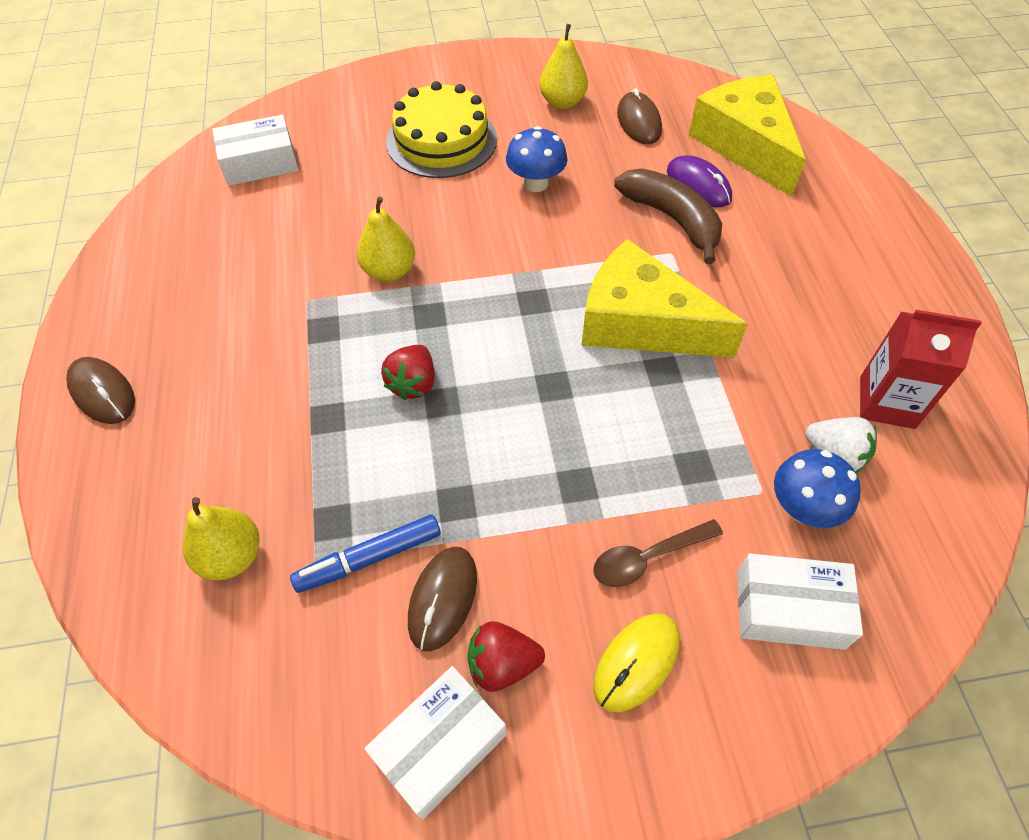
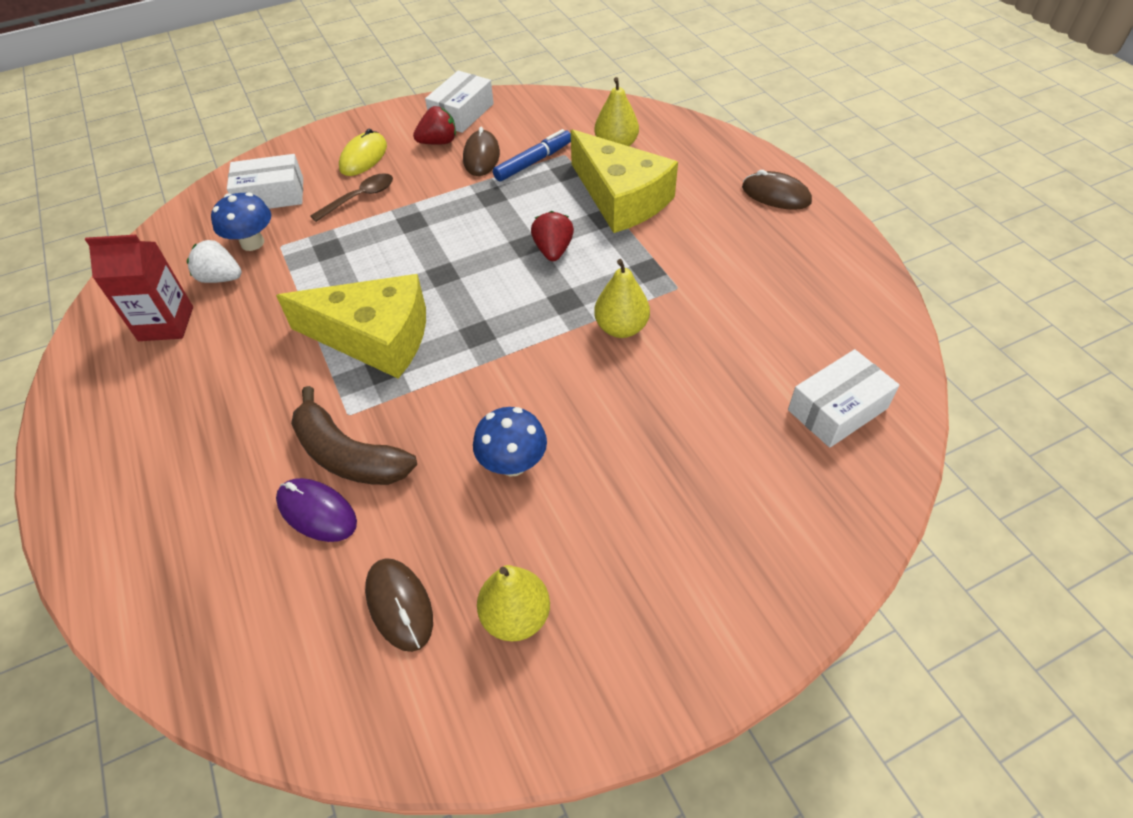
camera: 165 degrees right, 5 degrees down
(441, 140) = (651, 498): yellow cake -> none
(745, 145) = (250, 600): yellow cheese -> yellow cheese (621, 198)

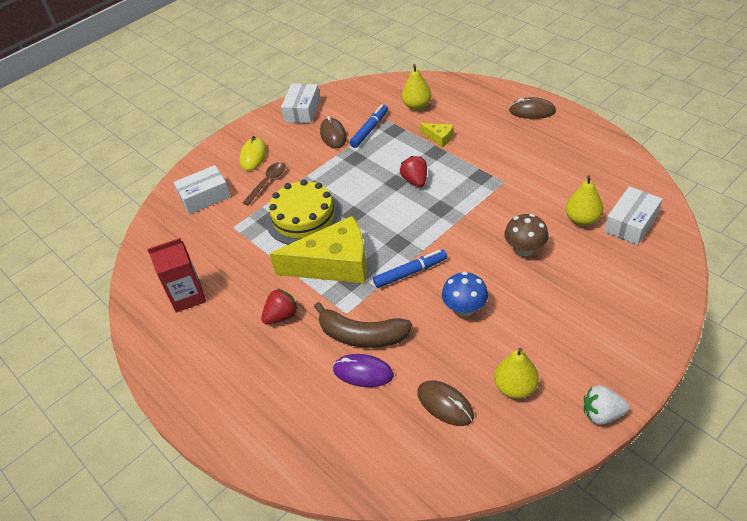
camera: 15 degrees left, 5 degrees down
(221, 278) = (206, 258): white strawberry -> white strawberry (602, 414)
(252, 243) = (213, 230): blue mushroom -> none
(375, 259) = (303, 218): none -> yellow cake
(438, 142) = (298, 133): red strawberry -> red strawberry (281, 316)
(469, 383) = (410, 272): none -> blue marker
(621, 198) = (439, 138): yellow cheese -> yellow cheese, size x0.43
(621, 328) = (483, 214): yellow pear -> yellow pear (582, 219)
(651, 400) = (524, 249): none -> brown mushroom

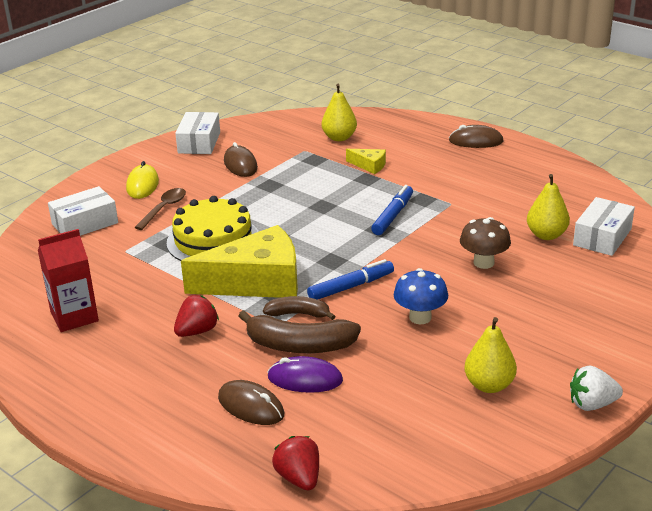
camera: 10 degrees left, 15 degrees down
(365, 301) = (298, 314): none -> brown banana
(369, 130) = (284, 159): blue marker -> blue marker (392, 216)
(415, 181) = (346, 204): red strawberry -> red strawberry (299, 478)
(445, 404) = (408, 404): brown mouse -> brown mouse (251, 406)

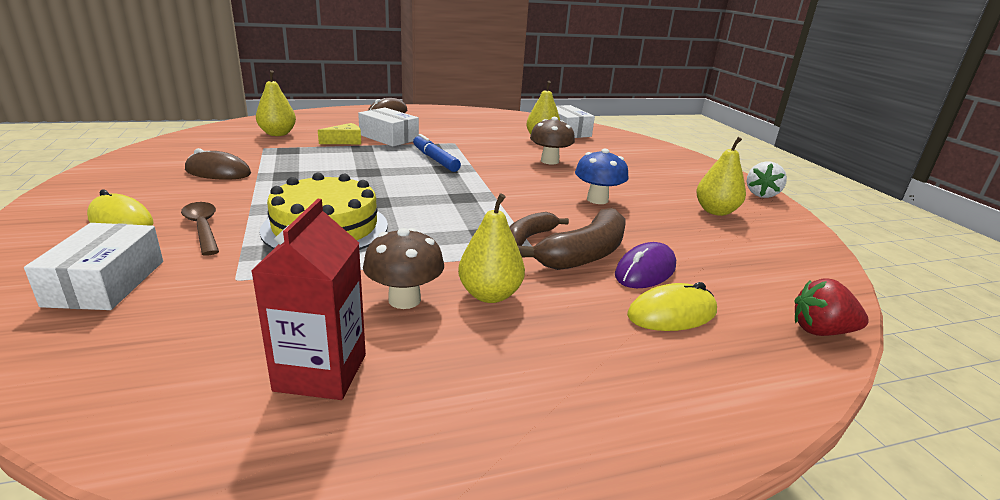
camera: 60 degrees left, 5 degrees down
(160, 307) = (404, 300): none -> brown mushroom
(197, 331) = (490, 295): red strawberry -> yellow pear
(199, 142) = (124, 171): white box -> white box (389, 137)
(251, 406) = (672, 314): brown mouse -> yellow mouse
(256, 281) = (442, 235): yellow cheese -> none
(351, 287) = (516, 205): blue marker -> none

